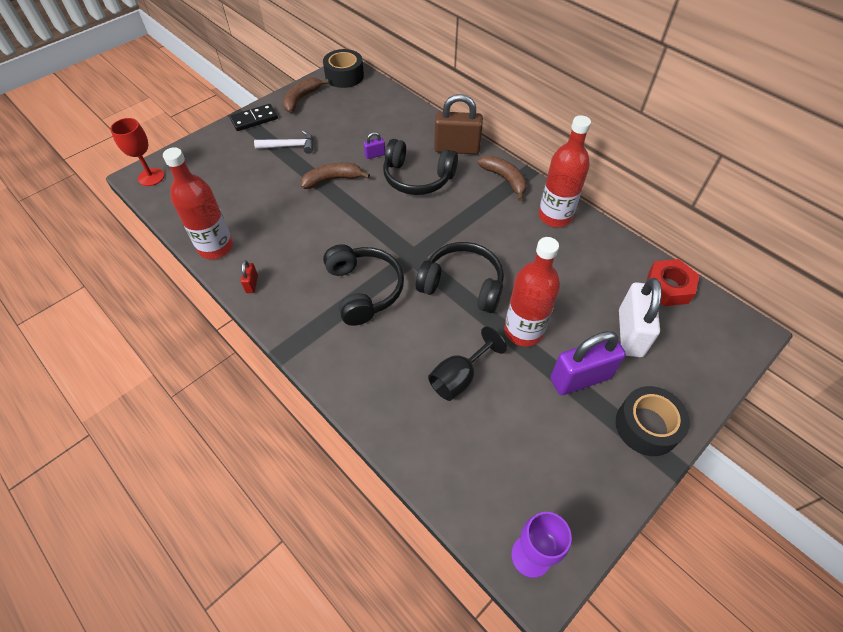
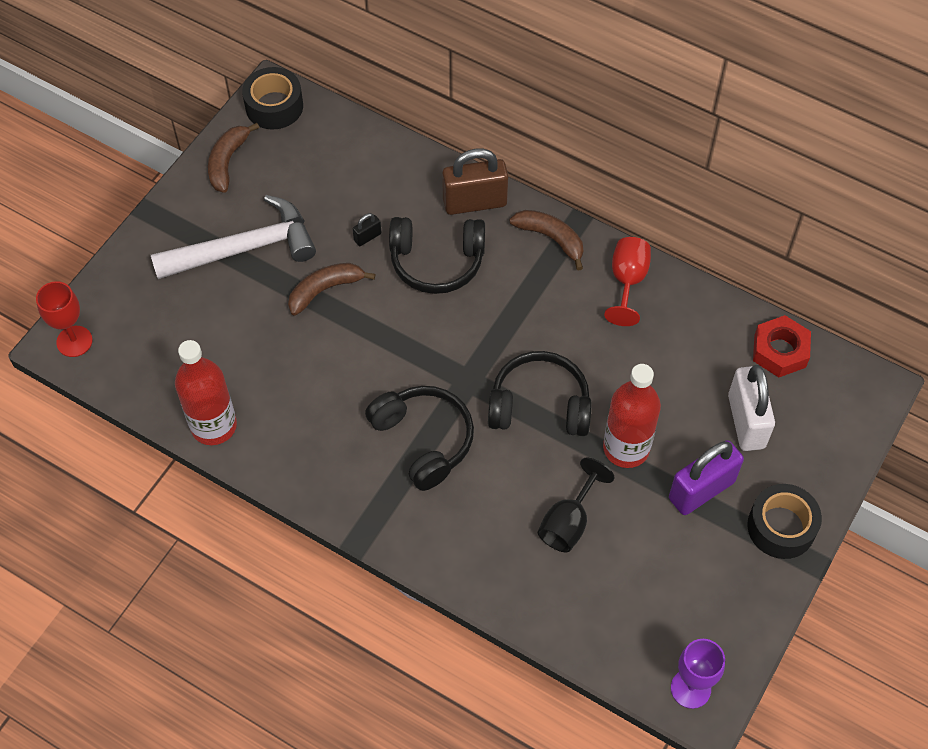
camera: 15 degrees left, 5 degrees up
(252, 284) = (283, 465): red padlock -> none
(254, 119) = (175, 213): black domino -> none
(290, 146) = (245, 248): white hammer -> white hammer, size x1.92
(375, 155) = (367, 237): purple padlock -> black padlock
(555, 216) = (627, 281): red bottle -> red goblet

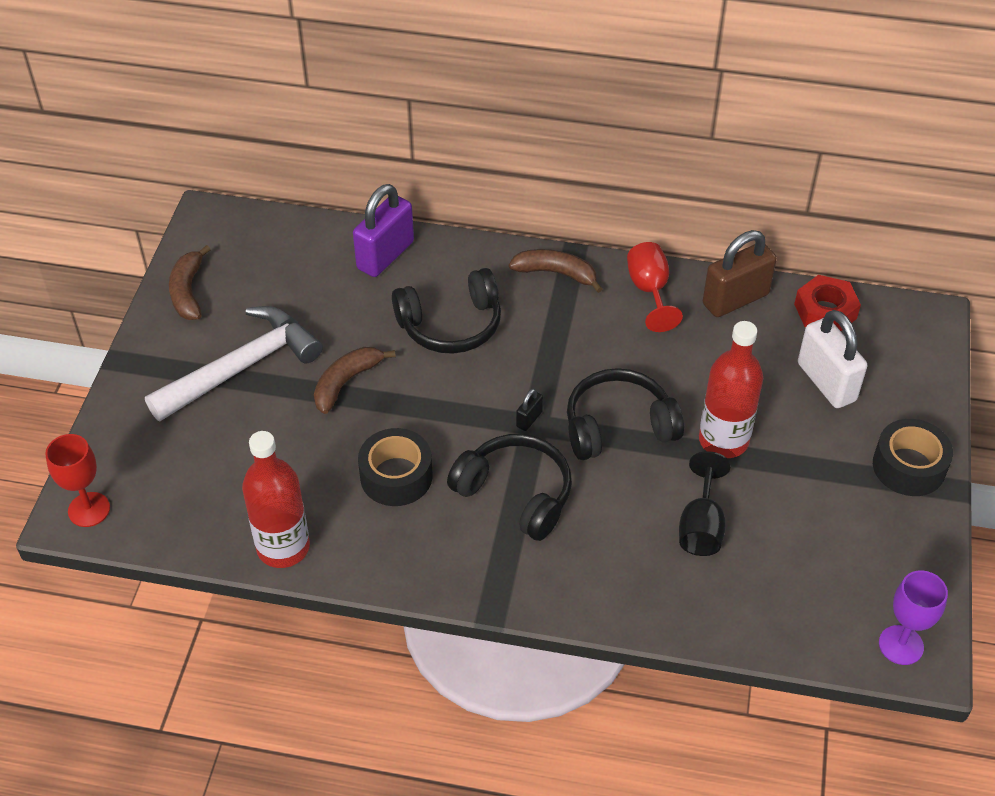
camera: 20 degrees left, 10 degrees down
(274, 106) = (216, 229): black tape -> black tape (396, 476)
(367, 237) = (369, 322): black padlock -> black padlock (529, 419)
(474, 202) = (464, 261): brown padlock -> brown padlock (735, 299)
(701, 490) = (815, 456): purple padlock -> purple padlock (385, 255)

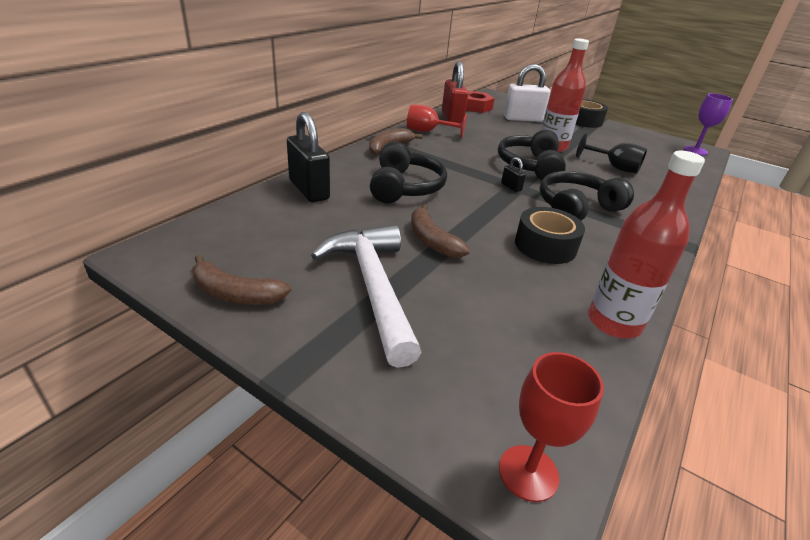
camera: 70 degrees left, 15 degrees down
(385, 255) = (309, 190): purple padlock -> black padlock
(735, 299) = (452, 118): brown padlock -> red padlock

